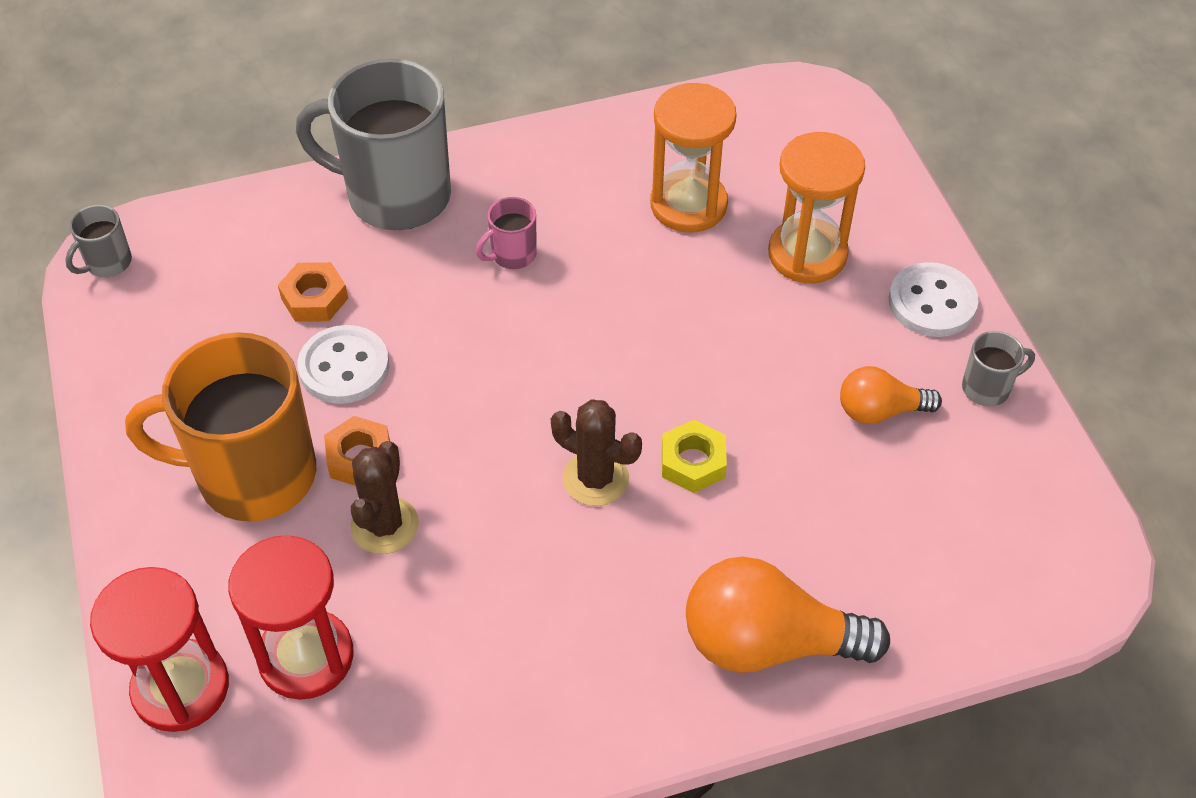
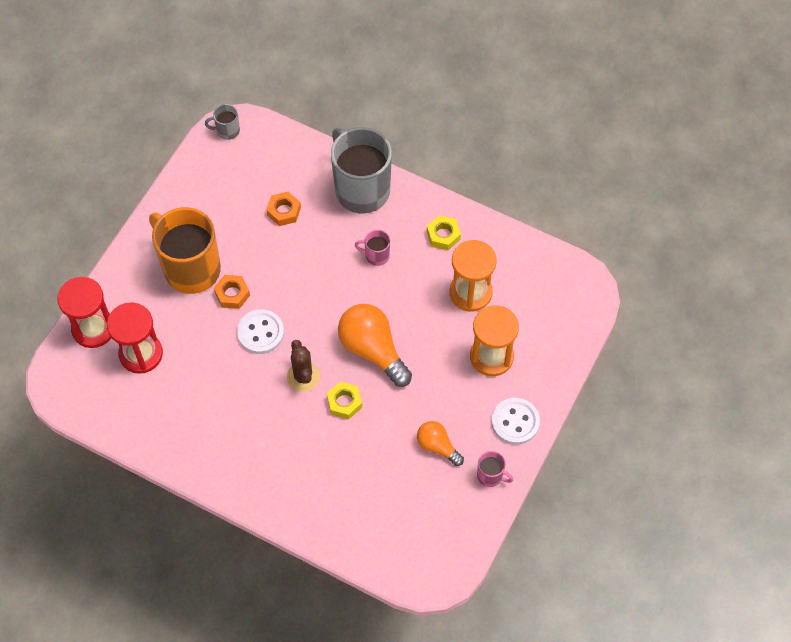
camera: 45 degrees right, 10 degrees up
(344, 367) = (264, 251): white button -> white button (260, 333)
(384, 525) = (213, 328): brown cactus -> none
(572, 169) = (443, 235): none -> yellow nut
(768, 643) = (292, 492): orange light bulb -> orange light bulb (373, 350)
(987, 388) = (490, 476): grey mug -> pink mug

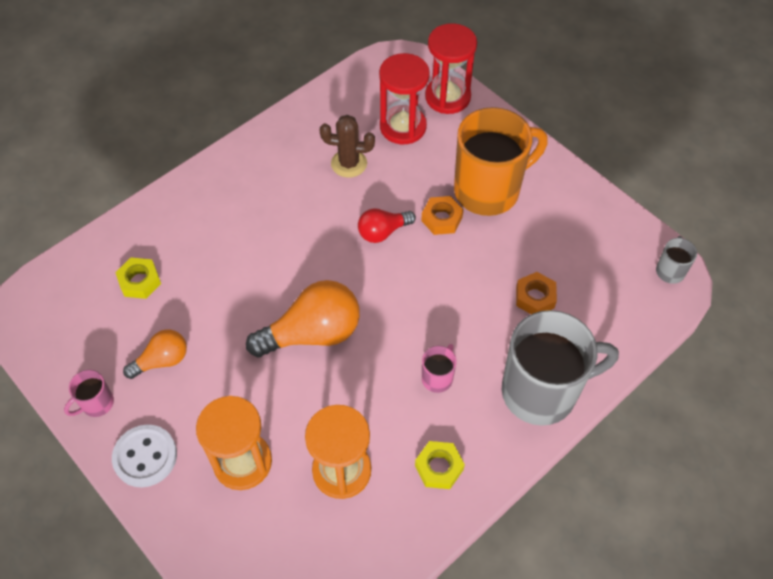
camera: 110 degrees right, 5 degrees down
(260, 333) = (383, 232): white button -> red light bulb
(303, 377) = (311, 256): brown cactus -> brown cactus (349, 163)
(344, 402) = (262, 285): yellow nut -> yellow nut (140, 281)

